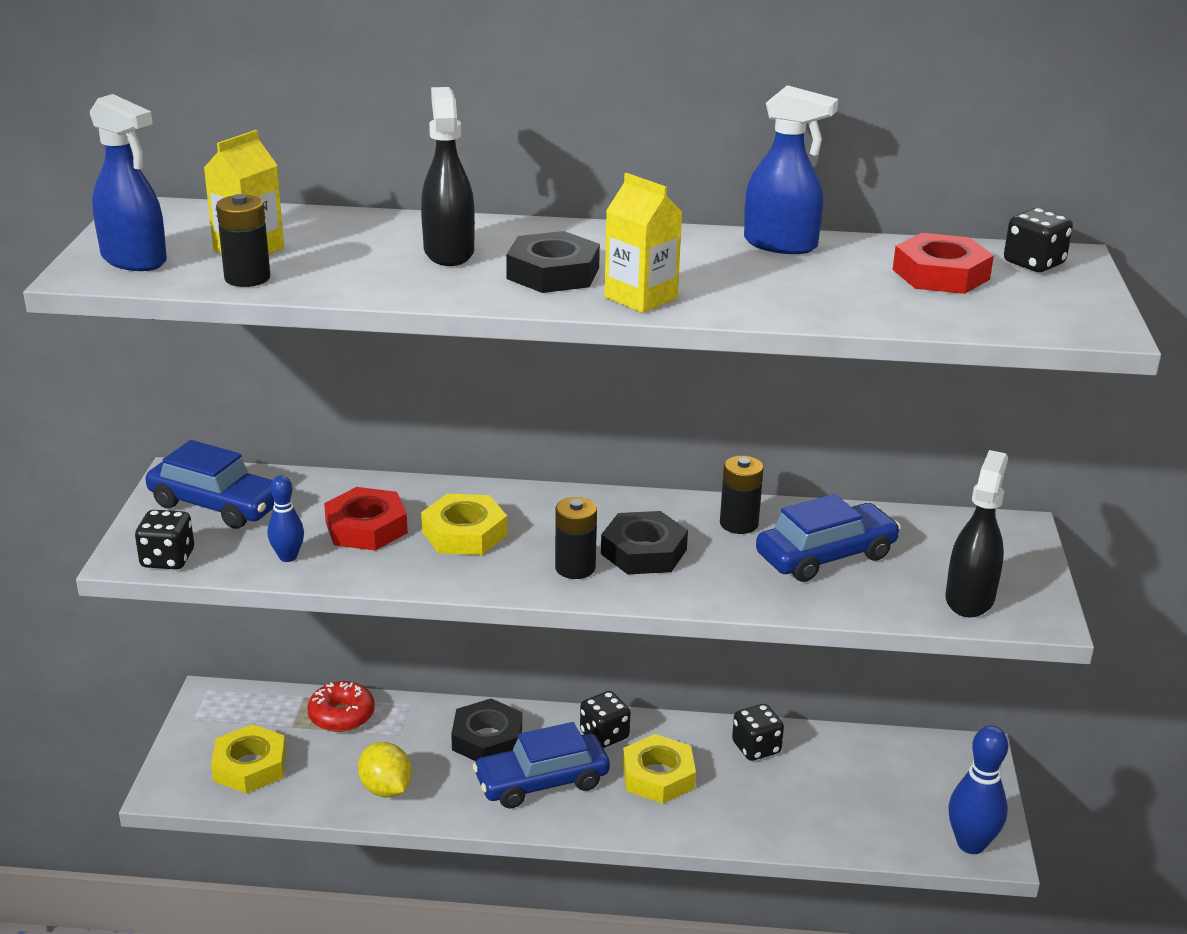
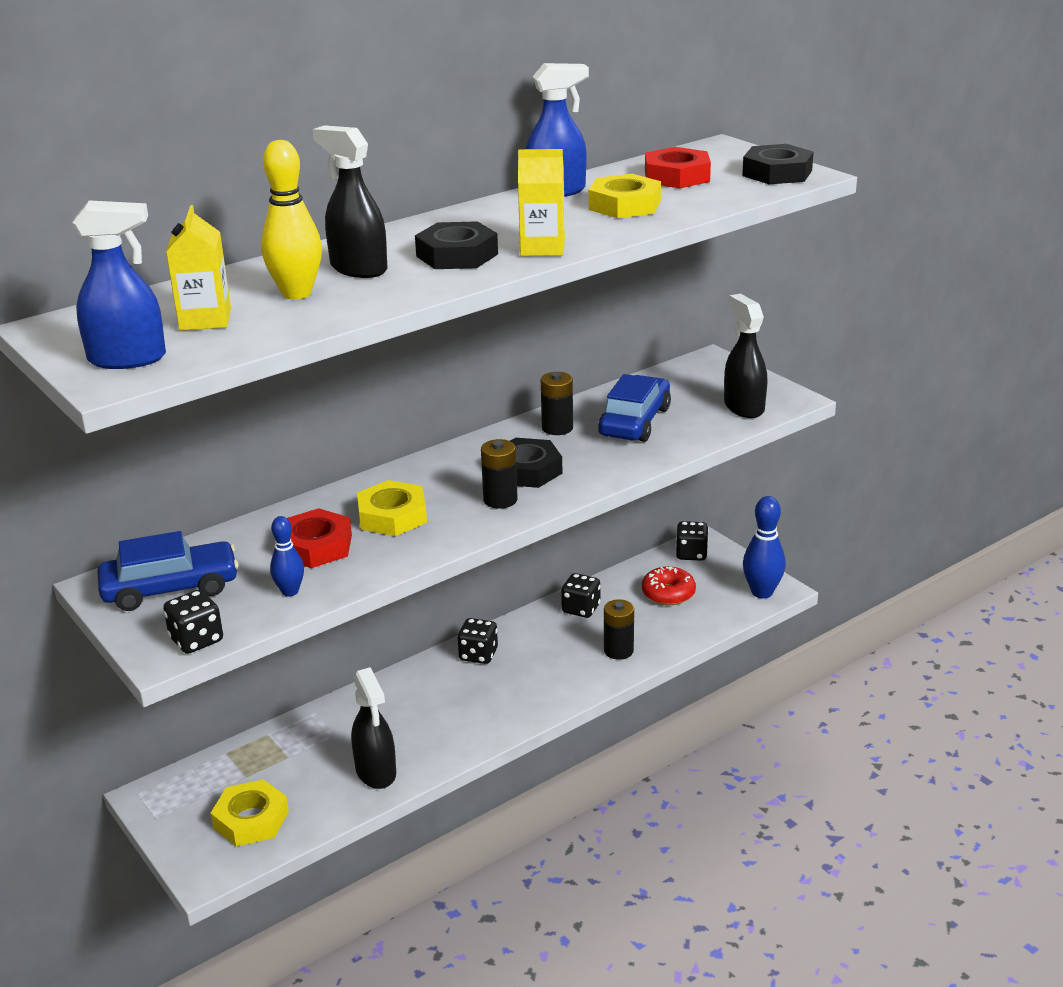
camera: 40 degrees left, 0 degrees up
(247, 278) = (250, 336): black battery -> black battery (618, 650)
(341, 715) = (275, 748): red donut -> red donut (668, 593)
(356, 255) = (297, 293): none -> yellow bowling pin
(386, 789) = (376, 772): yellow lemon -> black spray bottle
(487, 739) = (403, 701): black nut -> black nut (777, 173)
(542, 782) = (476, 704): blue car -> none
(658, 776) = (544, 658): yellow nut -> yellow nut (624, 205)
(1033, 263) = (710, 154): black dice -> black dice (691, 554)

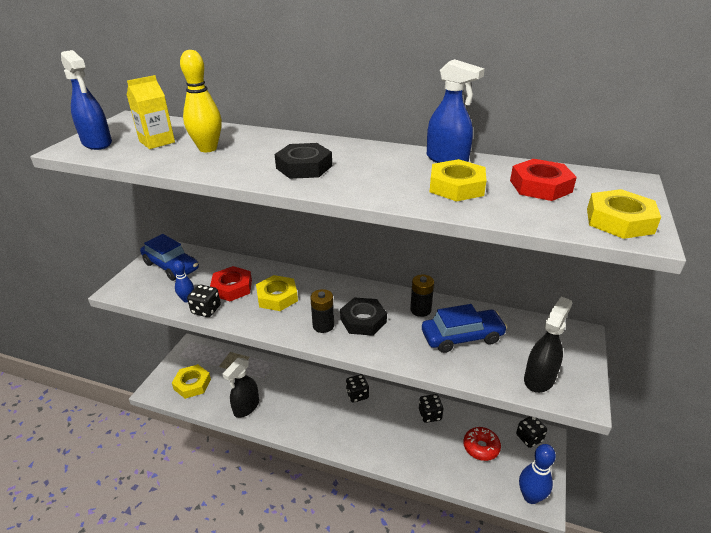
camera: 55 degrees right, 5 degrees up
(196, 640) = (133, 293): black dice -> black dice (206, 310)
(358, 268) = (257, 150): black spray bottle -> none
(542, 248) = (344, 186): yellow carton -> none
(618, 650) = (409, 452): black battery -> none
(777, 173) = (619, 221): black nut -> yellow nut

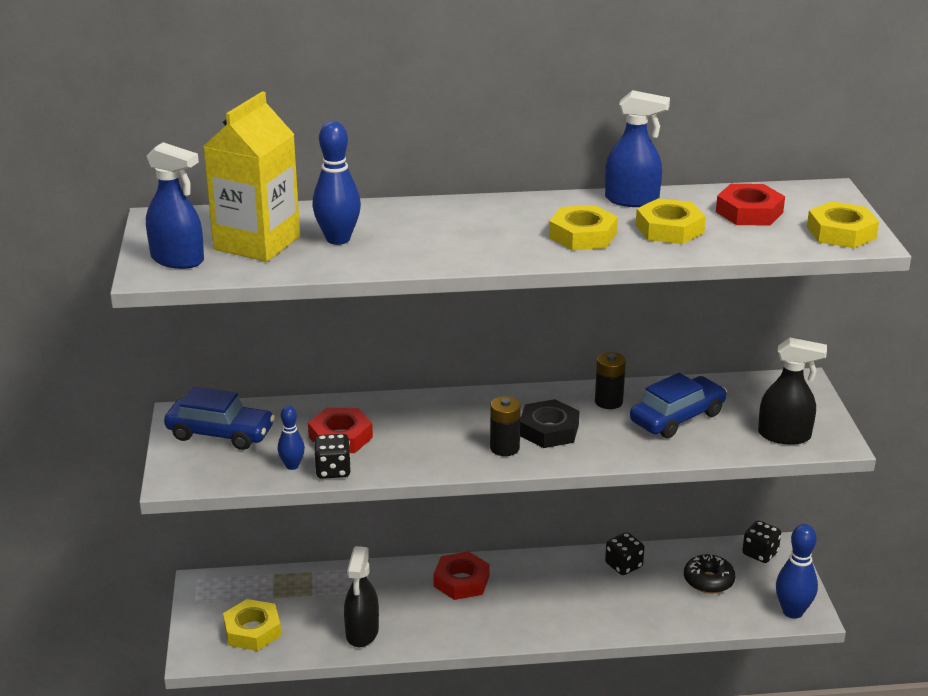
camera: 25 degrees left, 5 degrees down
(157, 142) = (257, 243): yellow carton -> yellow carton, size x1.72
(208, 149) = (338, 239): yellow bowling pin -> blue bowling pin
(277, 297) = (414, 432): yellow nut -> yellow nut (583, 235)
(304, 167) = (485, 239): black nut -> none
(324, 391) = (461, 581): none -> red nut
(357, 395) = (511, 571): black dice -> none
(481, 447) = (708, 581): red donut -> black donut
(539, 378) = (784, 435): black spray bottle -> black spray bottle turned 90 degrees clockwise

